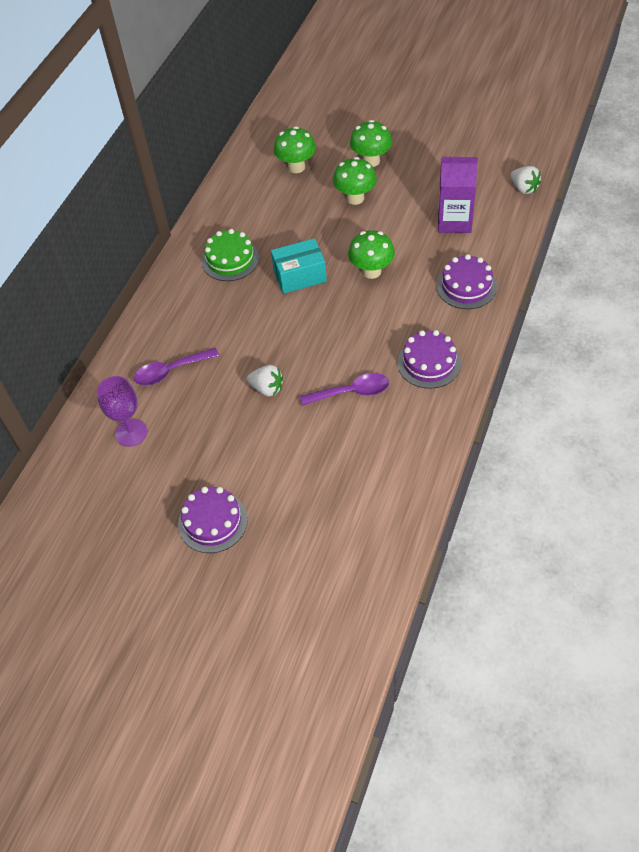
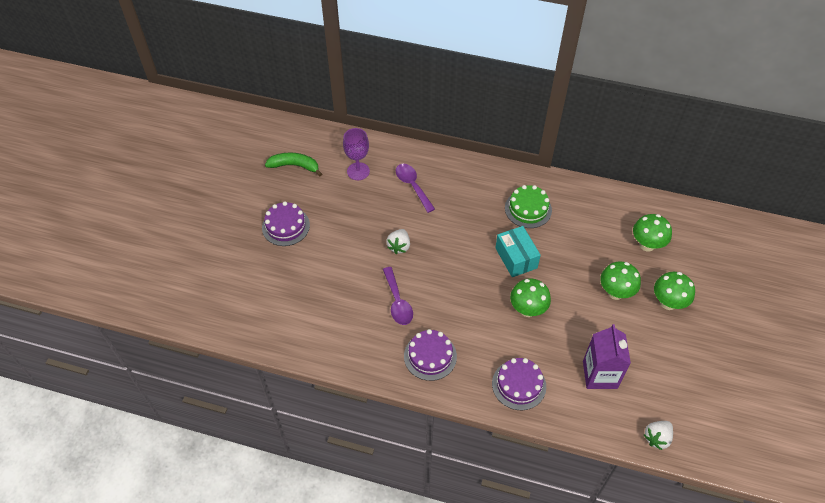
camera: 80 degrees right, 0 degrees up
(102, 513) = (294, 166): none -> green banana

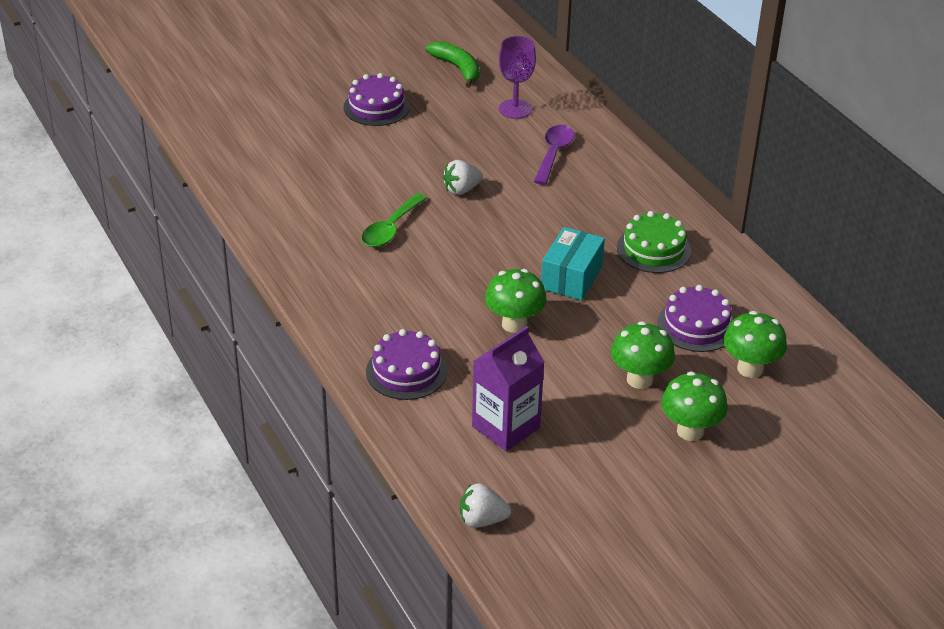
camera: 45 degrees right, 15 degrees down
(398, 302) = (390, 229): purple spoon -> green spoon
(430, 356) = (355, 288): purple cake -> purple cake (696, 325)

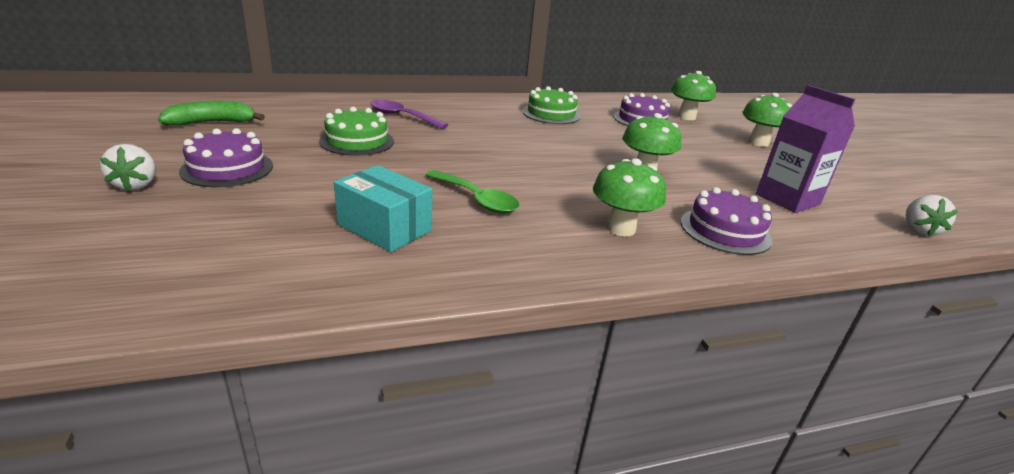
camera: 80 degrees left, 10 degrees down
(461, 190) = (429, 157): white strawberry -> white strawberry (136, 185)
(470, 145) = (357, 141): none -> green cake
(515, 109) = (317, 116): purple goblet -> none
(571, 278) = (581, 142): turquoise box -> turquoise box (384, 227)
(639, 379) = (707, 145): green mushroom -> green mushroom (621, 228)

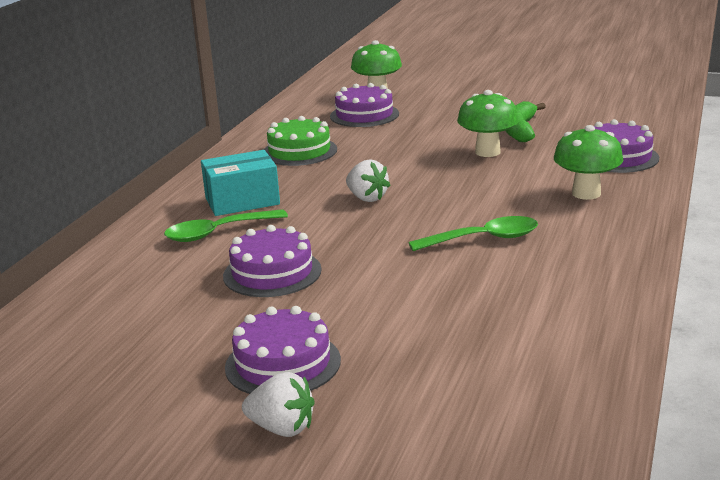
camera: 50 degrees left, 5 degrees down
(212, 123) = (98, 362): green banana -> green banana (520, 130)
(357, 141) = (272, 273): green cake -> purple cake
(384, 227) = (509, 294): turquoise box -> turquoise box (242, 201)
(402, 117) = (217, 232): purple spoon -> green spoon
(758, 142) = (468, 87): green mushroom -> none
(787, 199) = (584, 117): purple carton -> none
(918, 230) = (661, 95): white strawberry -> white strawberry (367, 198)

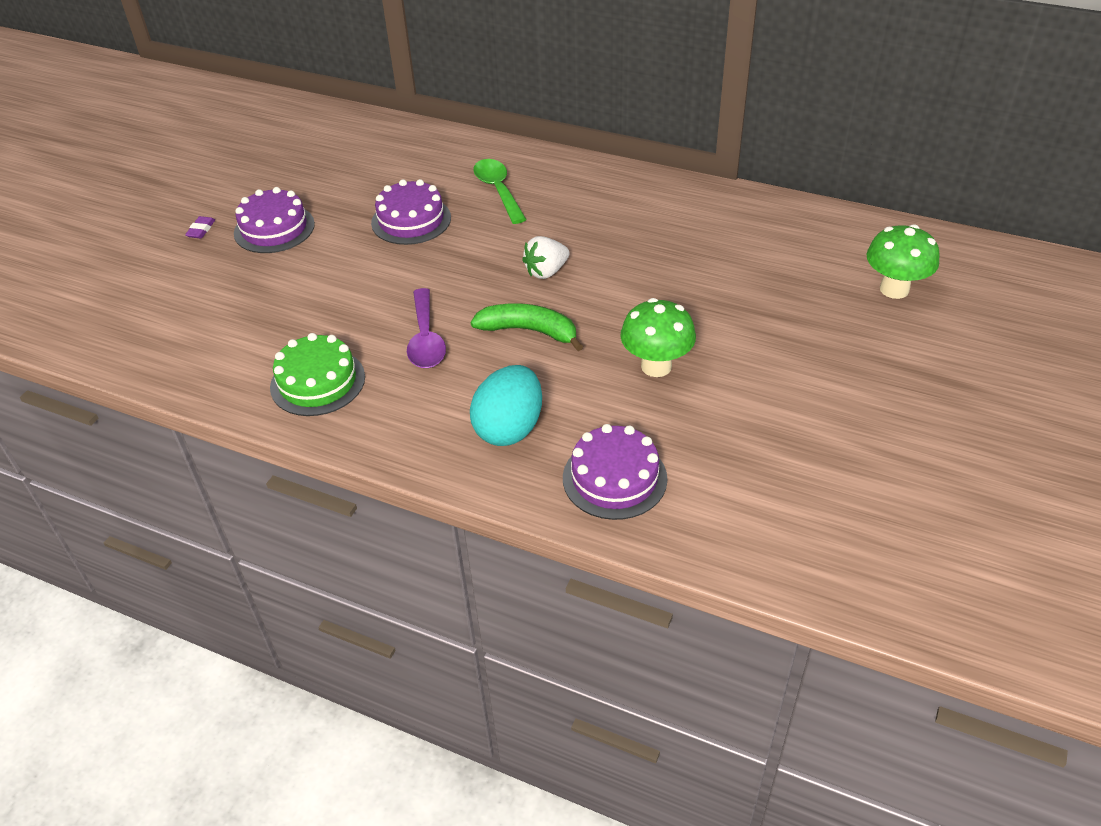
camera: 95 degrees right, 20 degrees up
(242, 201) = (562, 199): turquoise box -> none
(282, 428) = (201, 230): white strawberry -> purple eraser
(299, 151) = (687, 229): green cake -> green cake (317, 382)
(364, 115) = (805, 276): purple cake -> none
(484, 239) = (426, 339): green spoon -> purple spoon
(520, 130) = (730, 404): green banana -> green banana (529, 331)
(586, 193) = (509, 428): green mushroom -> turquoise egg

